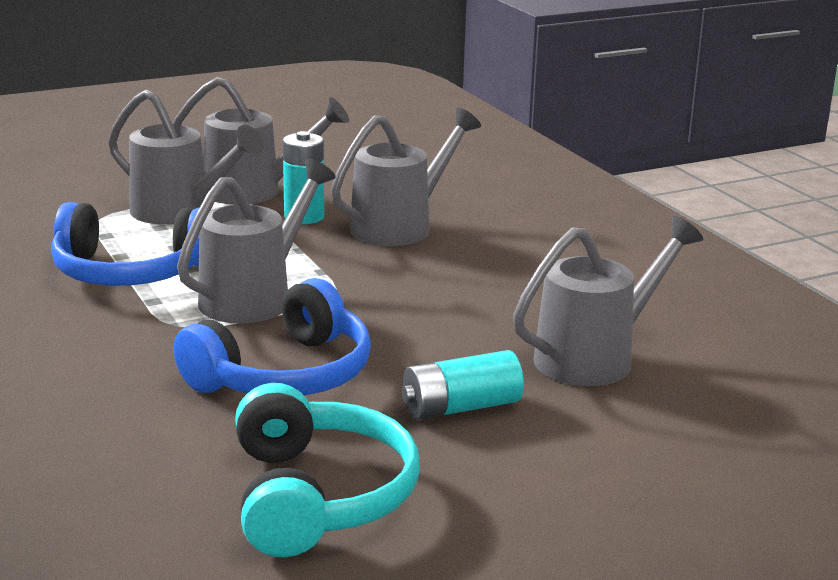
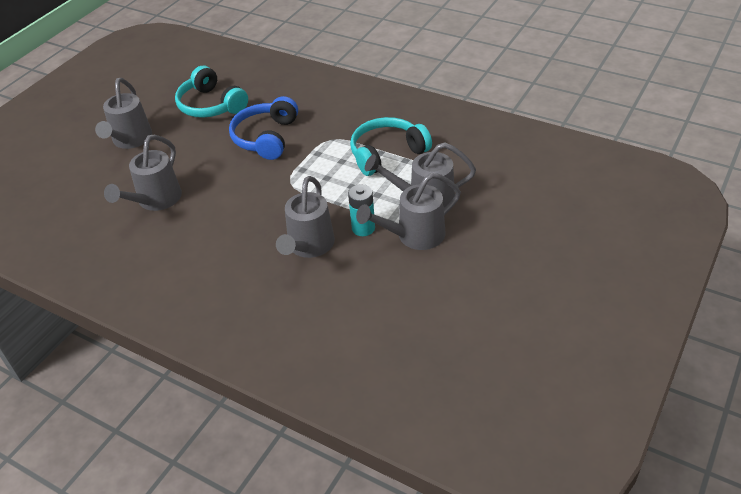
camera: 150 degrees right, 20 degrees up
(130, 272) = (387, 153): blue headphones -> turquoise headphones
(255, 297) = (320, 166): grey watering can -> grey watering can (130, 140)
(461, 407) = (192, 153): turquoise battery -> none

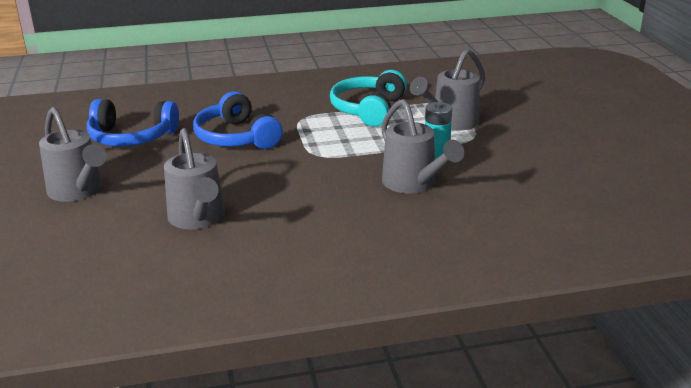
camera: 45 degrees left, 15 degrees down
(211, 105) = (131, 137): turquoise headphones -> blue headphones
(414, 236) = (483, 144): grey watering can -> none

